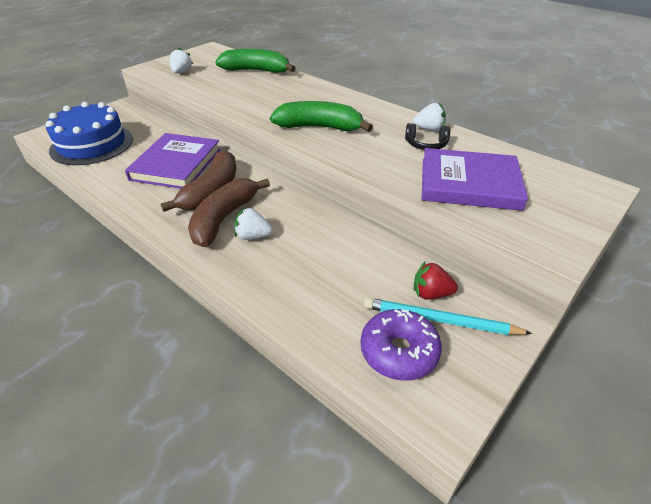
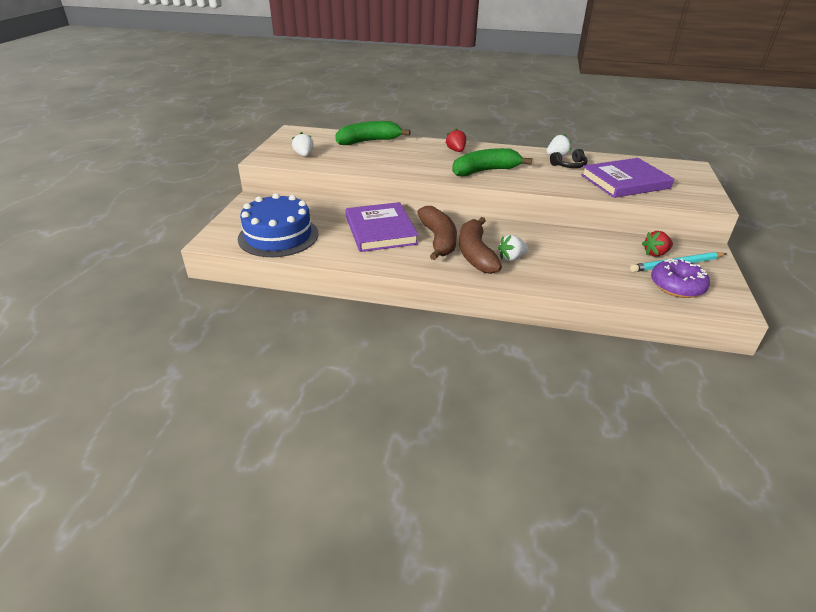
camera: 30 degrees left, 5 degrees down
(324, 98) = (456, 151): none -> red strawberry

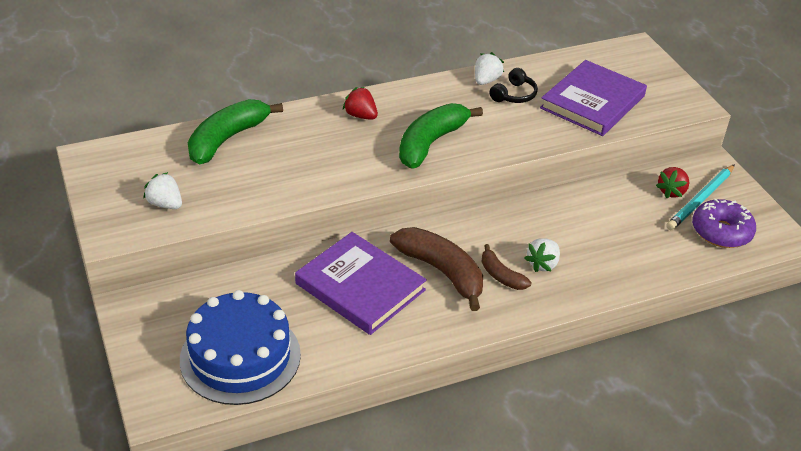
camera: 35 degrees left, 5 degrees up
(475, 254) = (501, 275): brown banana -> brown banana, size x0.54

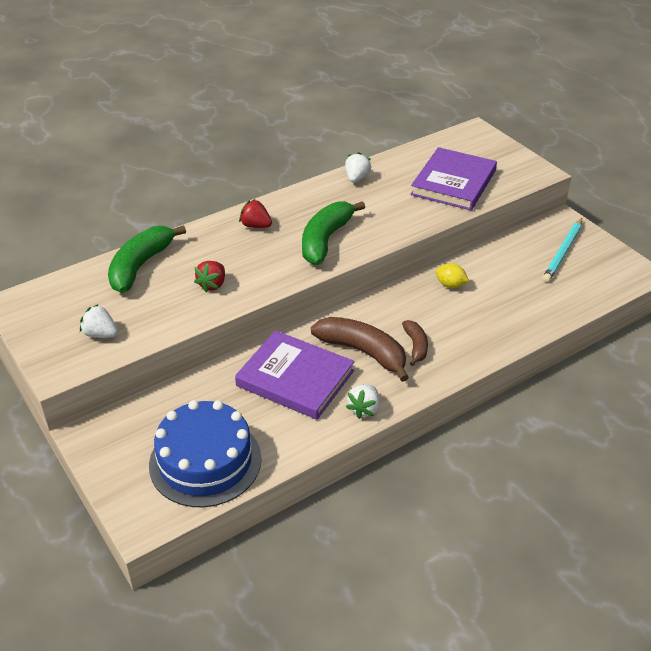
camera: 10 degrees left, 0 degrees up
(501, 275) = (415, 346): brown banana -> brown banana turned 135 degrees counterclockwise
(514, 95) = (384, 187): black headphones -> none
(543, 264) = (448, 330): white strawberry -> white strawberry (364, 409)
(560, 215) = (450, 285): none -> yellow lemon
(671, 191) = (537, 249): red strawberry -> red strawberry (212, 285)
(721, 232) = (588, 276): purple donut -> none

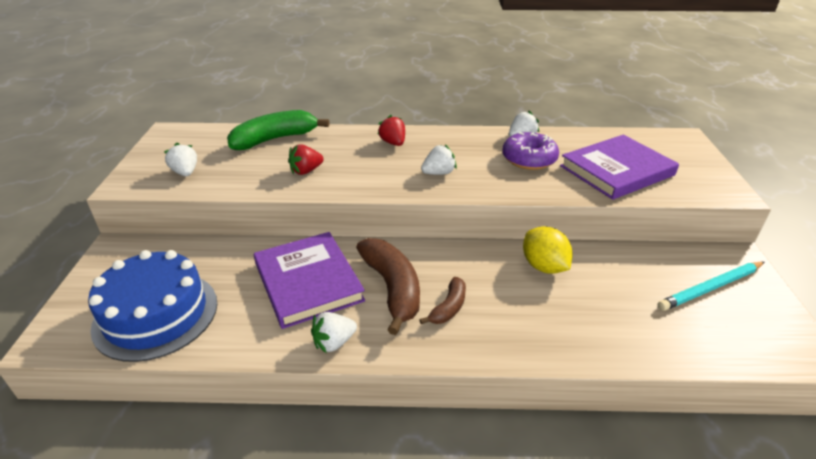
camera: 35 degrees right, 5 degrees down
(326, 240) = (438, 173): green banana -> white strawberry
(382, 198) = (529, 159): none -> purple donut
(450, 285) = (544, 266): yellow lemon -> yellow lemon, size x1.53

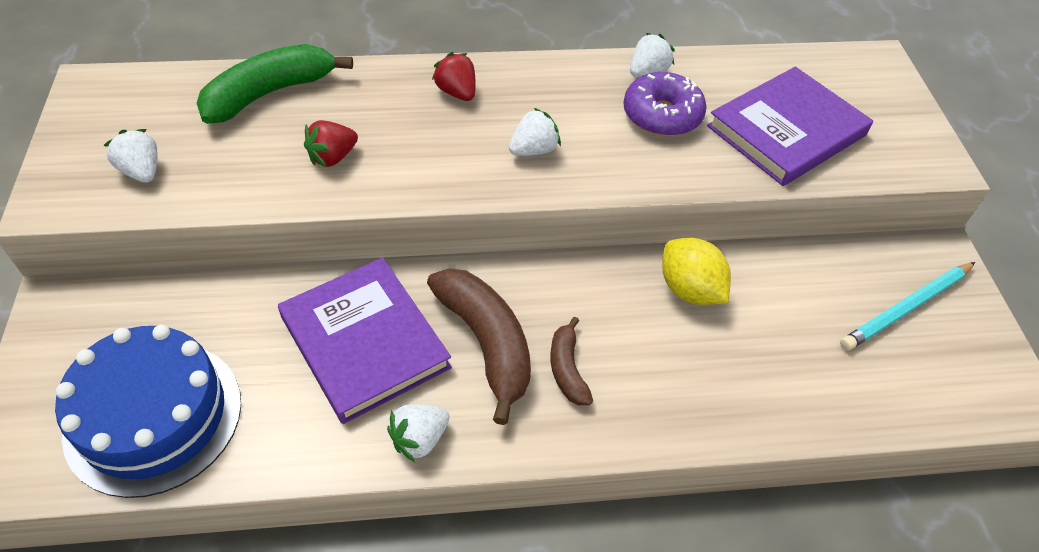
camera: 10 degrees left, 15 degrees up
(448, 308) = (567, 369): brown banana -> brown banana turned 150 degrees clockwise

